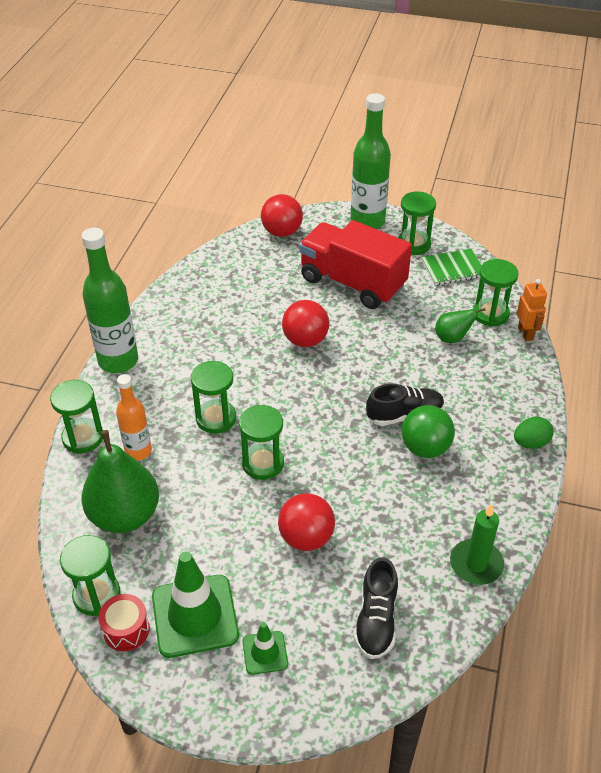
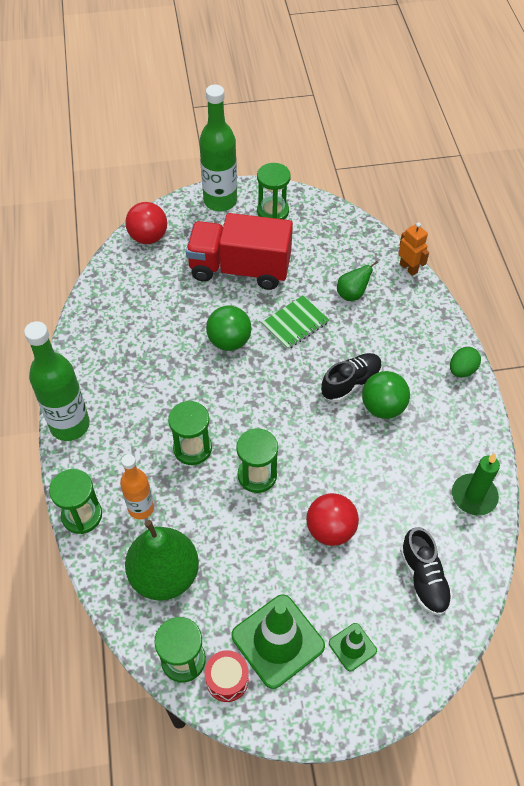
camera: 25 degrees left, 10 degrees up
(305, 340) = (229, 341): red ball -> green ball
(453, 268) = (318, 225): green notebook -> green notebook (295, 323)
(490, 314) = (371, 259): green hourglass -> none

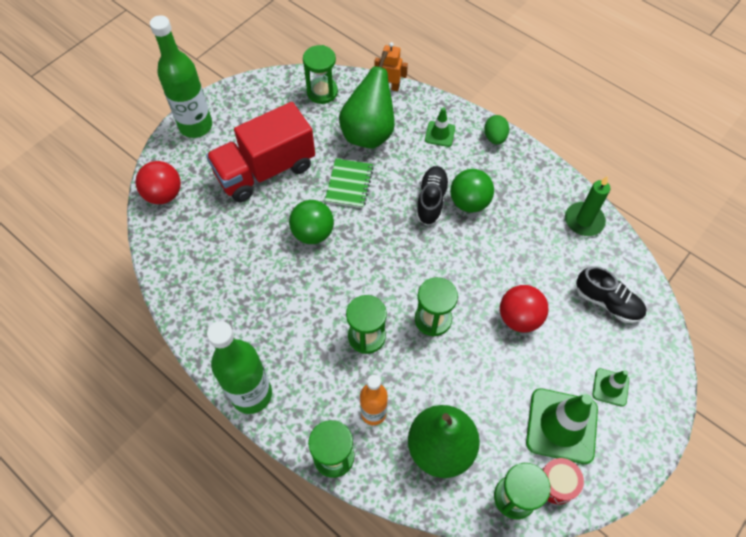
camera: 40 degrees left, 5 degrees up
(273, 211) = (247, 108): green hourglass -> green hourglass (322, 92)
(352, 294) = (369, 133): green pear -> green pear, size x2.00
(414, 334) = (440, 134): none -> green traffic cone

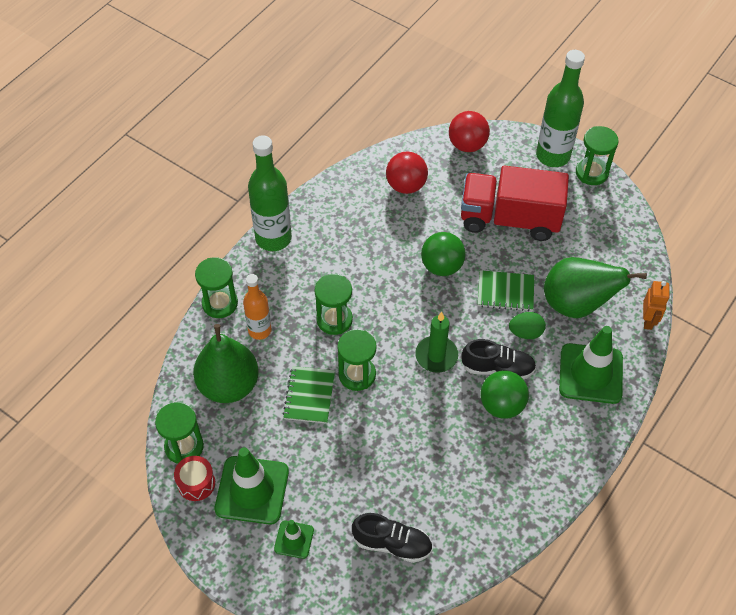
camera: 85 degrees right, 5 degrees down
(265, 170) = (509, 219): red truck -> red truck turned 45 degrees counterclockwise
(322, 92) = (624, 257): green hourglass -> green hourglass (591, 173)
(440, 134) = (590, 374): green traffic cone -> green traffic cone, size x1.94
(455, 365) = (309, 395): none -> green notebook
(494, 137) = (598, 431): green egg -> green egg (525, 332)
(519, 318) = (365, 453): red ball -> red ball (406, 185)
(584, 221) = (496, 525): green candle -> green candle (436, 356)
(607, 302) = (392, 544): black shoe -> black shoe turned 105 degrees counterclockwise

